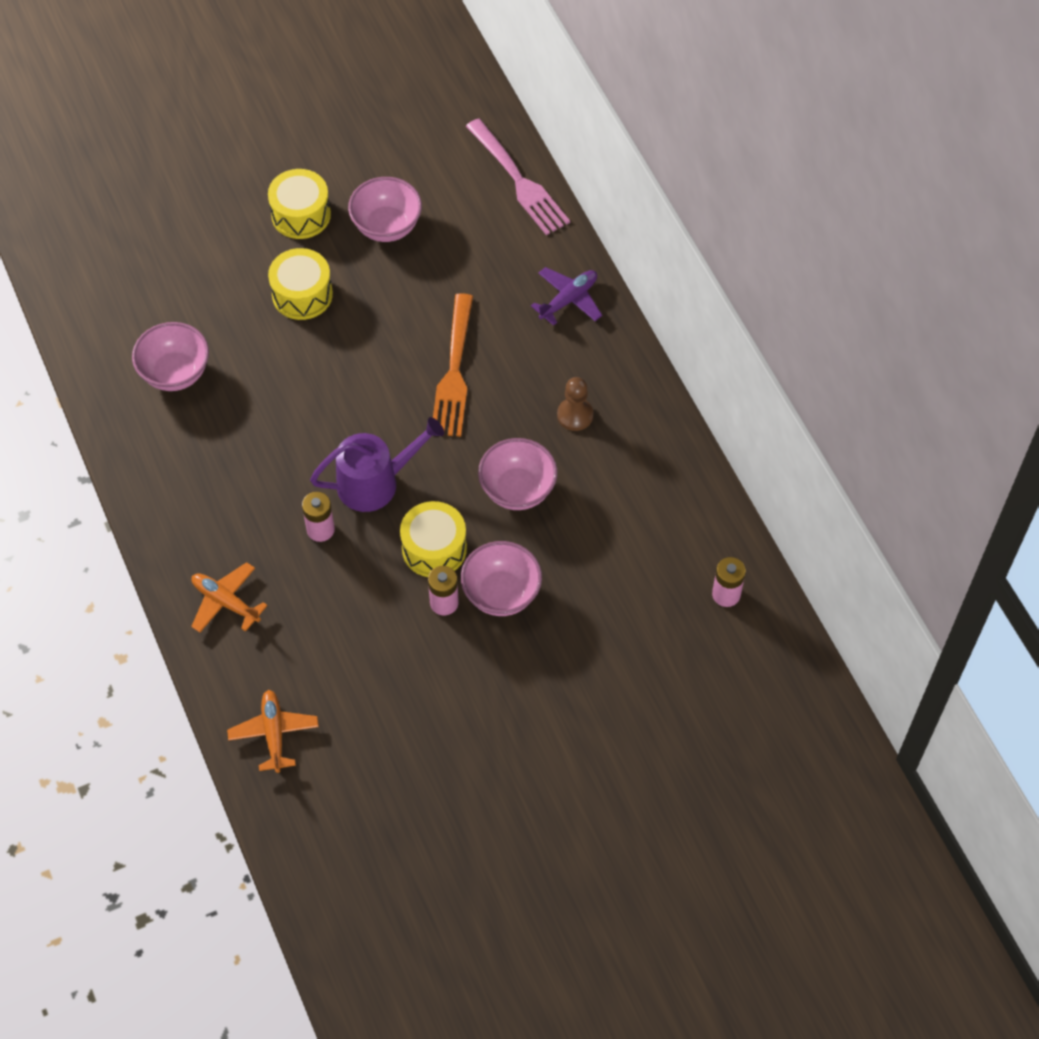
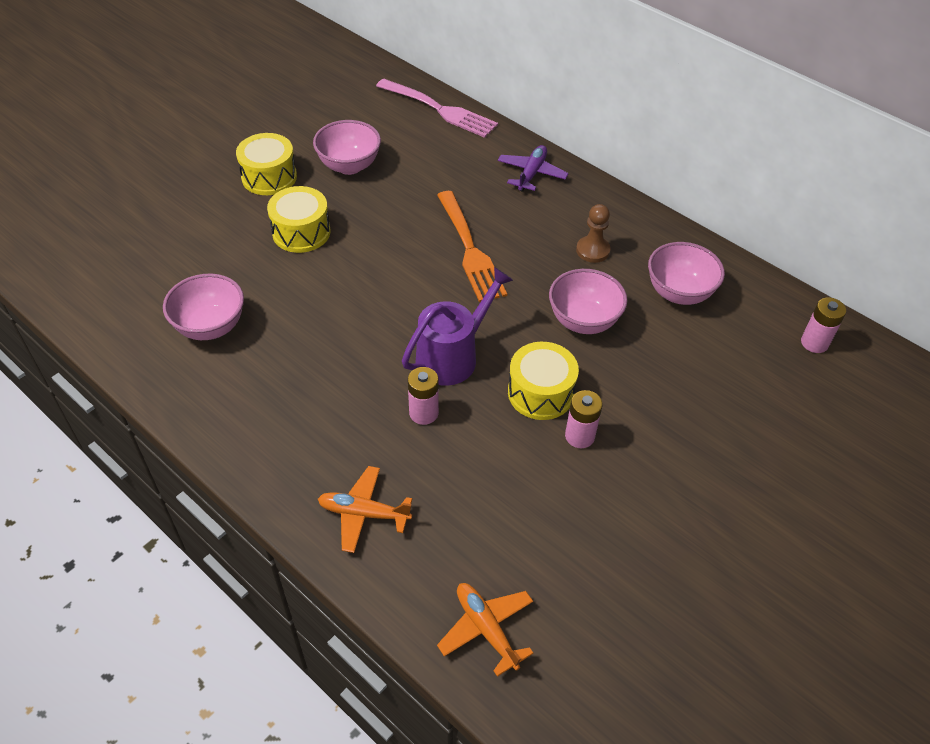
camera: 25 degrees left, 10 degrees down
(501, 594) = (626, 410): pink bowl -> pink bowl (679, 293)

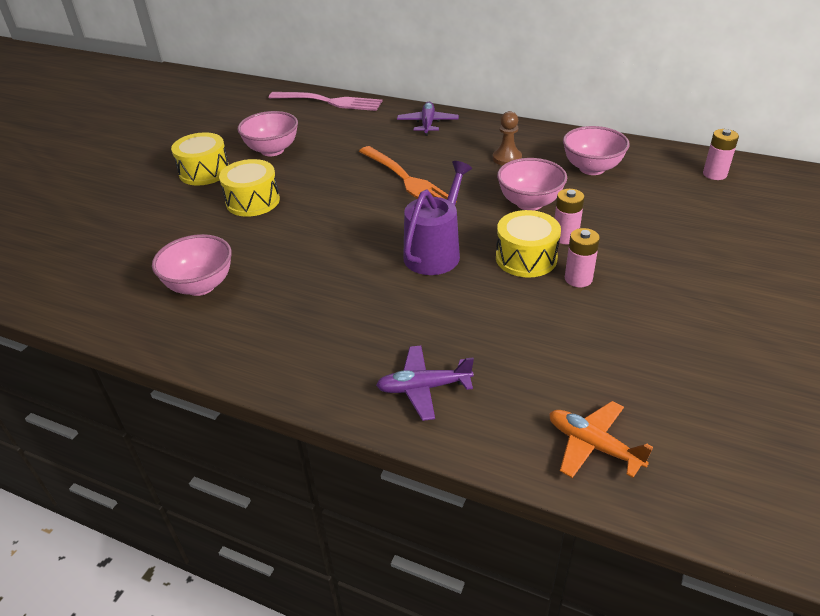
camera: 15 degrees left, 10 degrees down
(364, 513) = (423, 388): orange plane -> purple plane
(423, 413) = (434, 298): pink battery -> pink battery (565, 237)

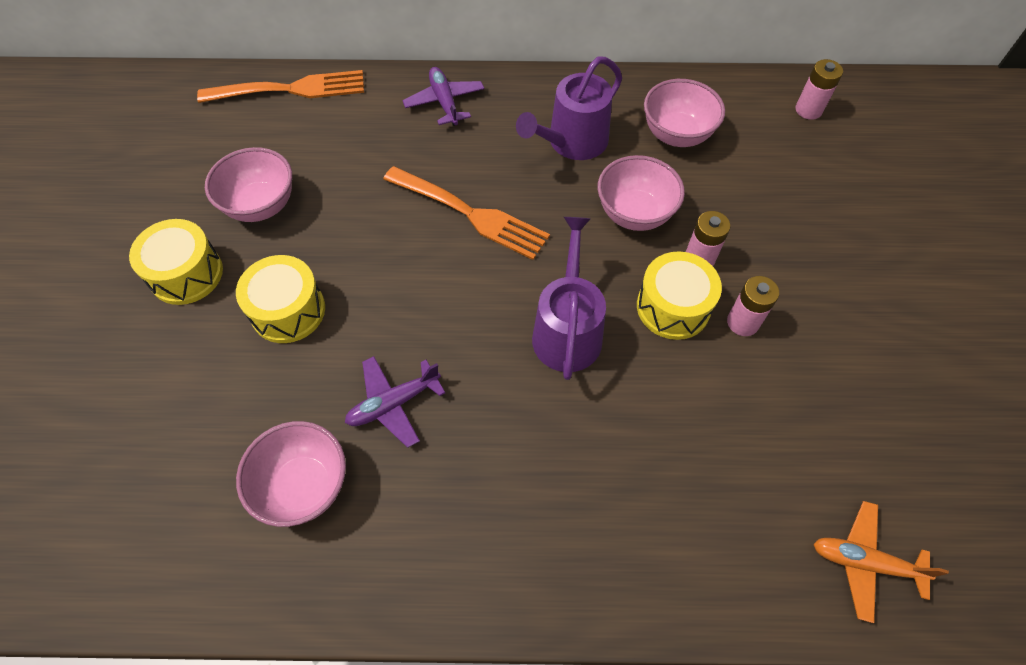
camera: 25 degrees left, 20 degrees up
(329, 102) = (290, 89): pink fork -> orange fork
(423, 388) = (660, 550): purple plane -> purple plane (393, 403)
(507, 158) = (572, 142): brown pawn -> purple watering can

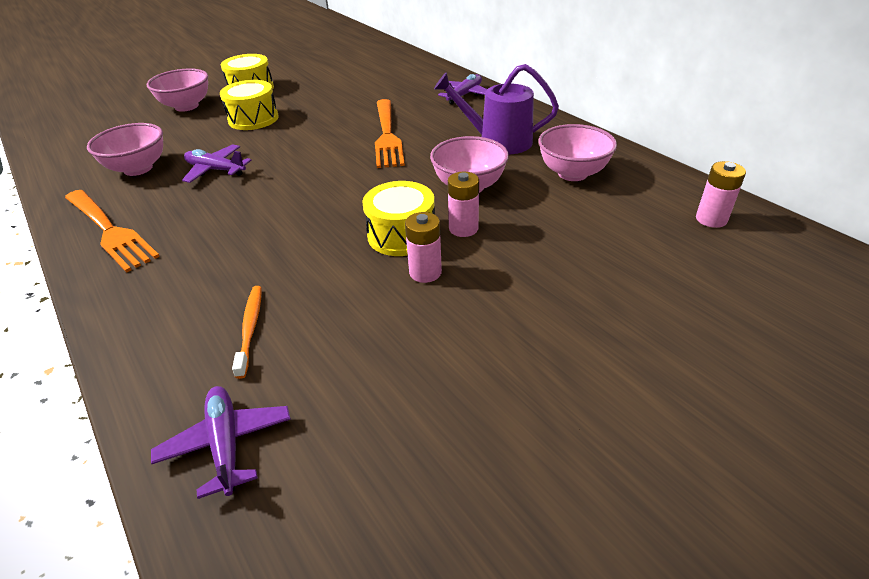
camera: 55 degrees right, 20 degrees down
(261, 205) = (317, 85): pink bowl -> pink bowl (186, 106)
(290, 89) = (407, 60): orange fork -> orange fork (109, 231)
(567, 331) = (331, 202): purple watering can -> none
(731, 489) = (250, 328): none -> orange toothbrush
(865, 562) = (226, 444): orange plane -> purple plane

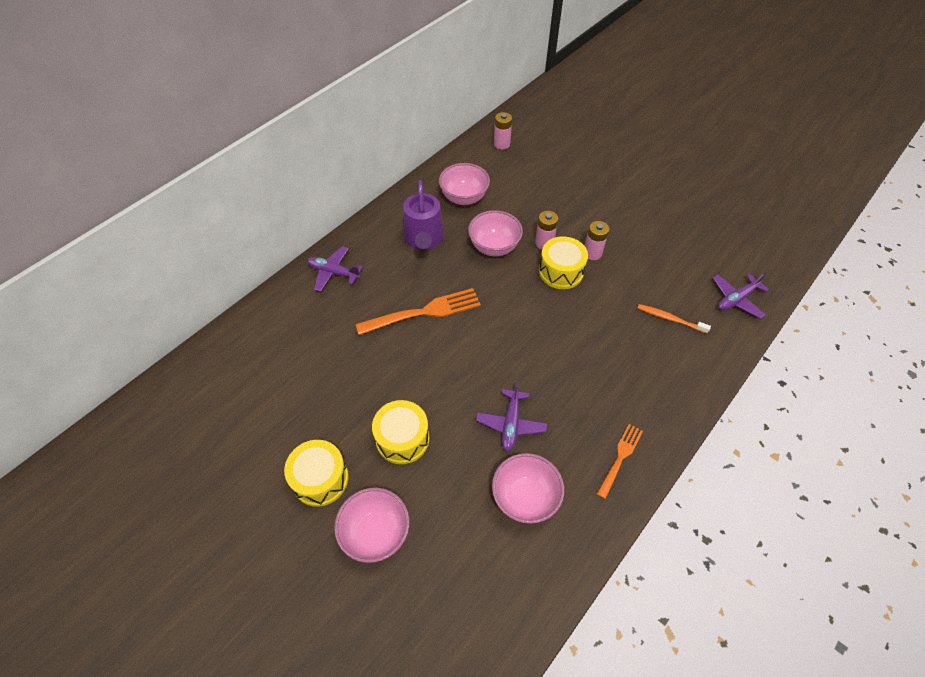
camera: 105 degrees left, 15 degrees up
(109, 231) = (620, 458): orange fork -> orange fork, size x0.59
(250, 328) = (670, 319): orange toothbrush -> orange toothbrush turned 45 degrees clockwise

